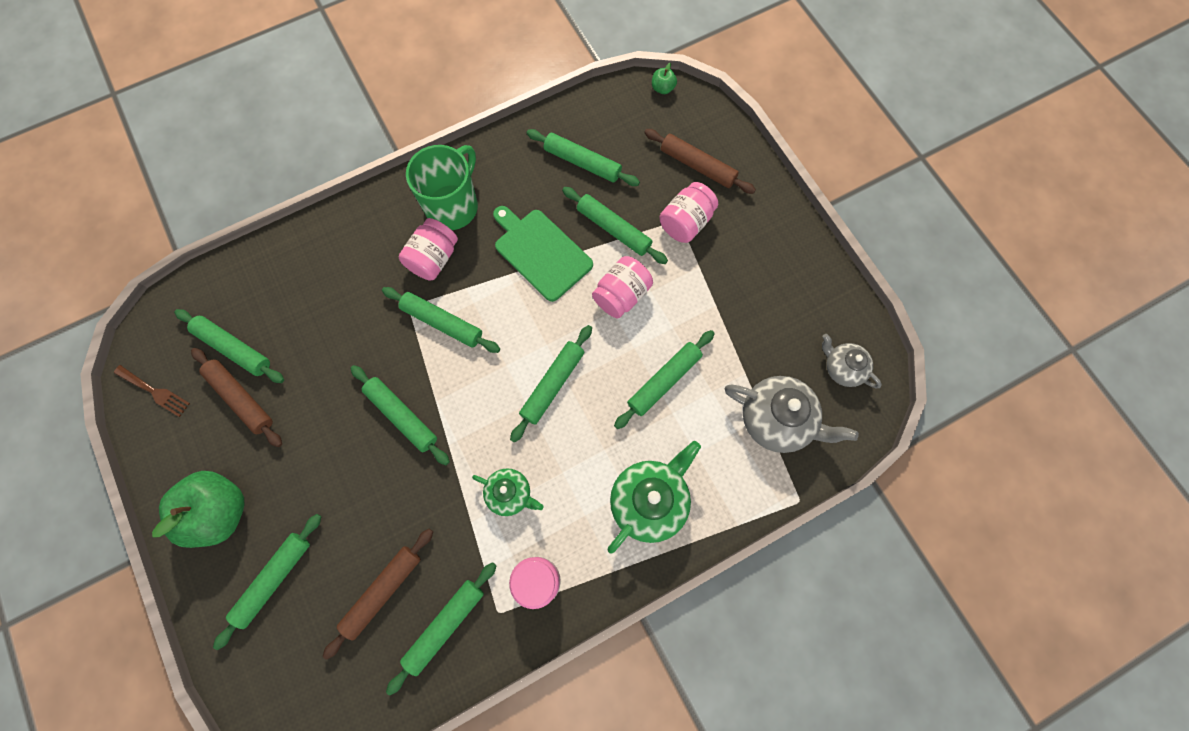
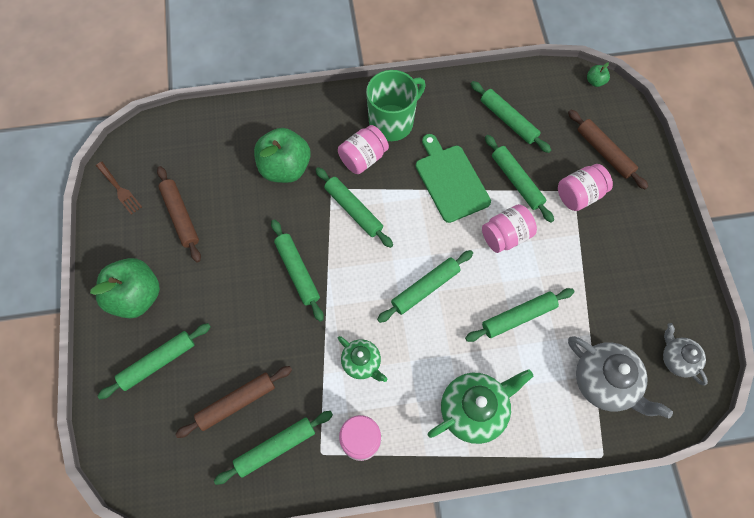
camera: 20 degrees right, 5 degrees down
(234, 348) = (188, 177): green rolling pin -> none
(346, 300) = (285, 168): none -> green apple

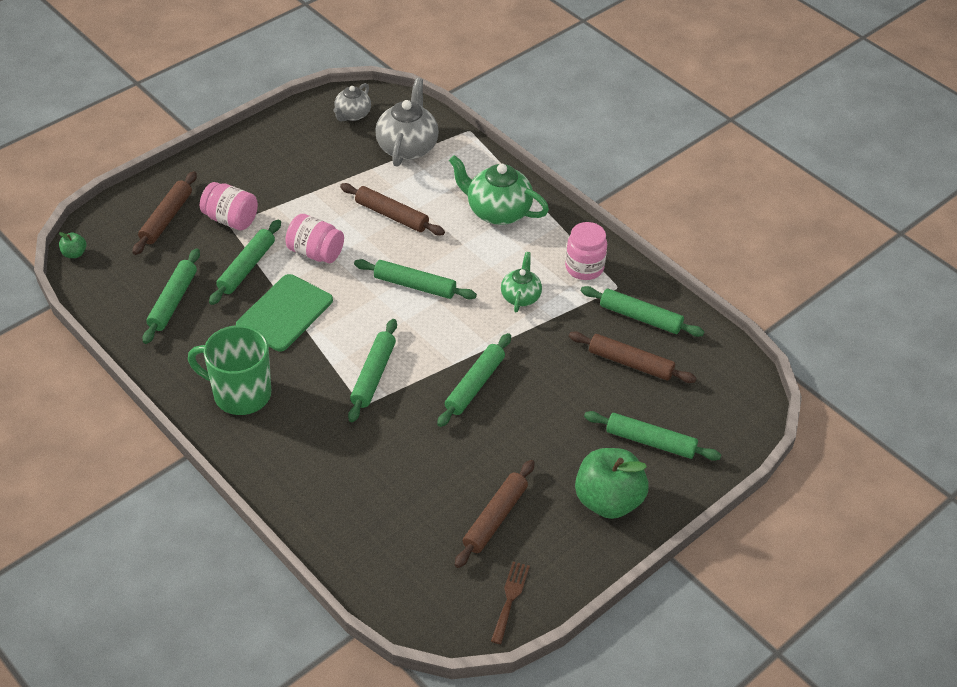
camera: 125 degrees left, 20 degrees down
(285, 168) = (366, 458): green apple -> none
(363, 158) = (305, 397): pink jar -> none
(518, 317) = (392, 215): green rolling pin -> brown rolling pin

